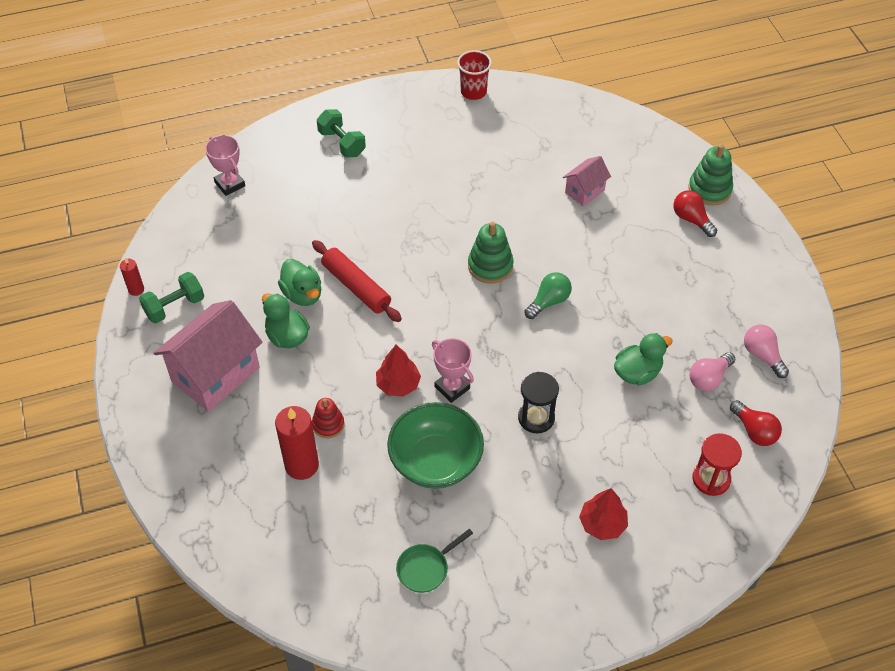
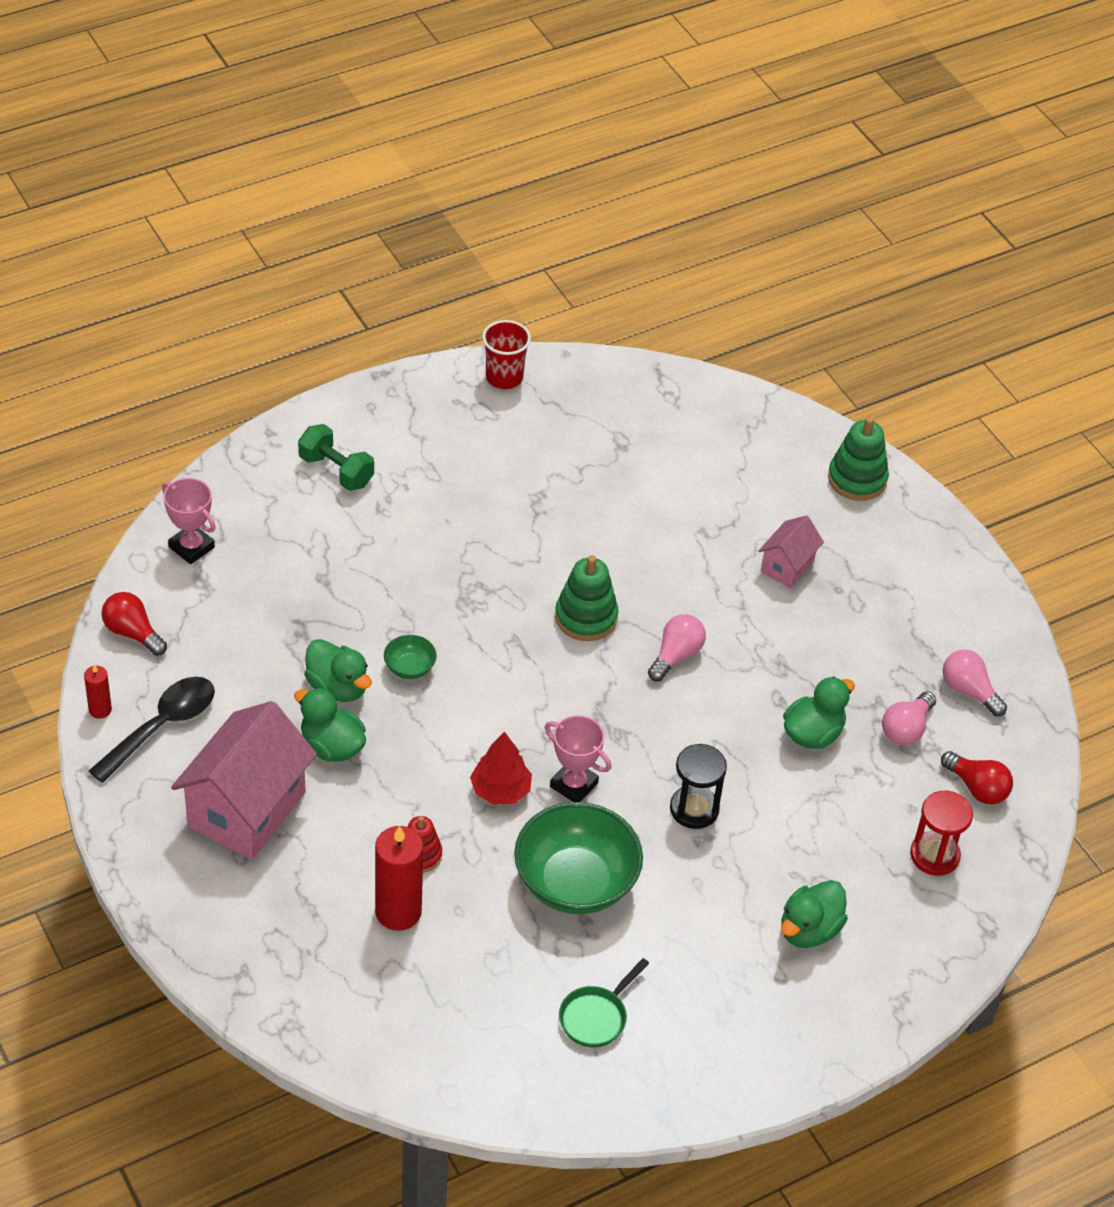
camera: 15 degrees left, 5 degrees down
(174, 306) = (162, 726): green dumbbell -> black spoon
(356, 287) = (409, 668): red rolling pin -> green bowl
(549, 302) = (676, 656): green light bulb -> pink light bulb
(584, 191) = (690, 501): pink house -> pink house (787, 566)
(602, 524) = (809, 930): red tree -> green duck
(691, 219) = (841, 523): red light bulb -> red light bulb (133, 633)

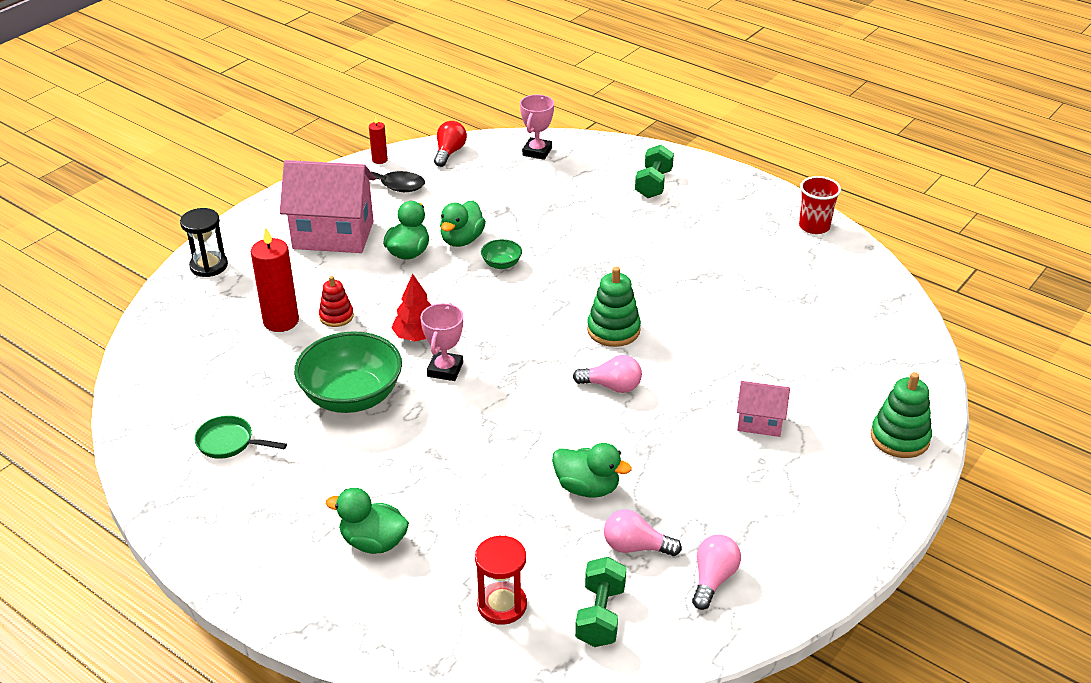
camera: 70 degrees right, 10 degrees down
(694, 809) = (461, 439): black hourglass -> black hourglass (209, 266)
(977, 788) = (600, 615): red light bulb -> green dumbbell

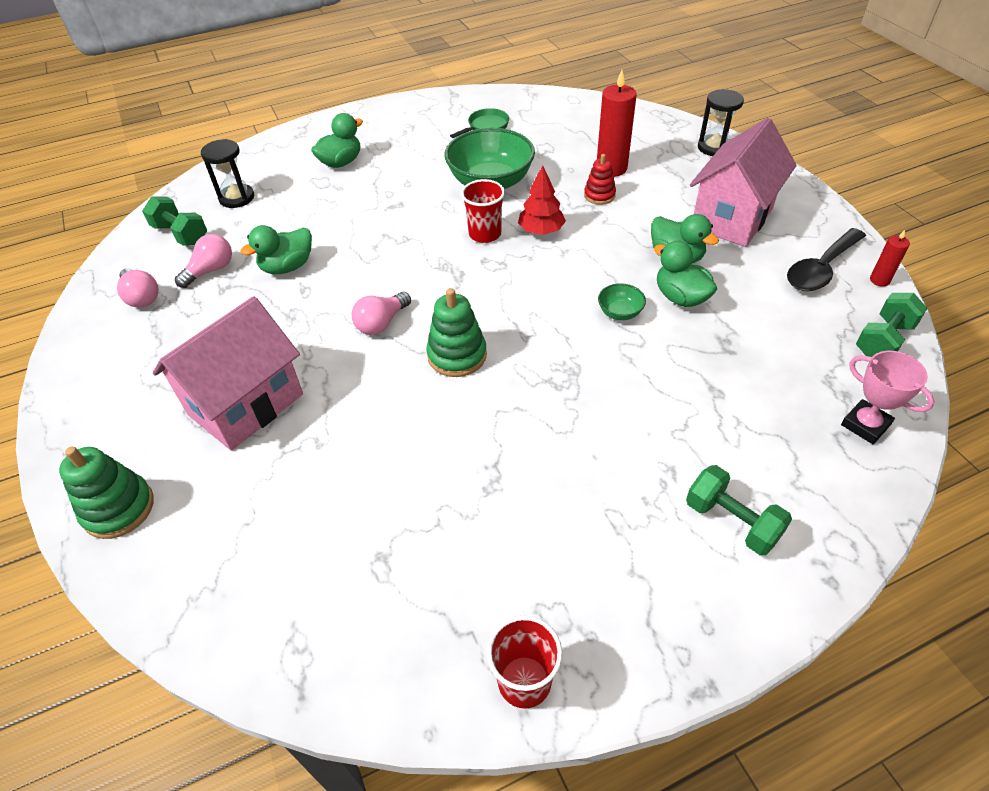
camera: 120 degrees right, 10 degrees up
(445, 369) = (485, 234): pink trophy -> red cup
(449, 152) = (883, 340): red light bulb -> green dumbbell
(502, 605) = (237, 198): red hourglass -> black hourglass
(760, 422) = (246, 404): pink house -> pink house, size x1.97

